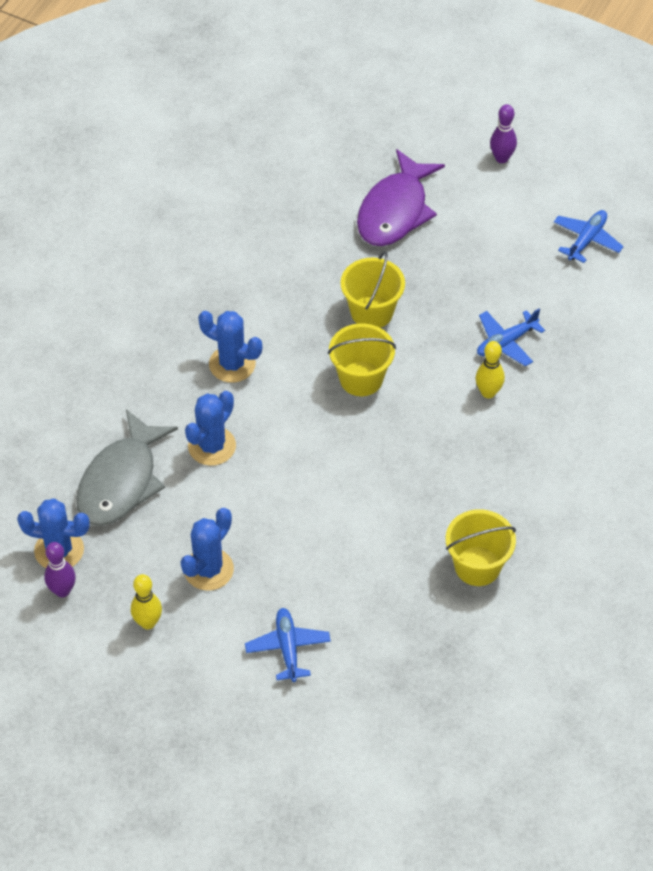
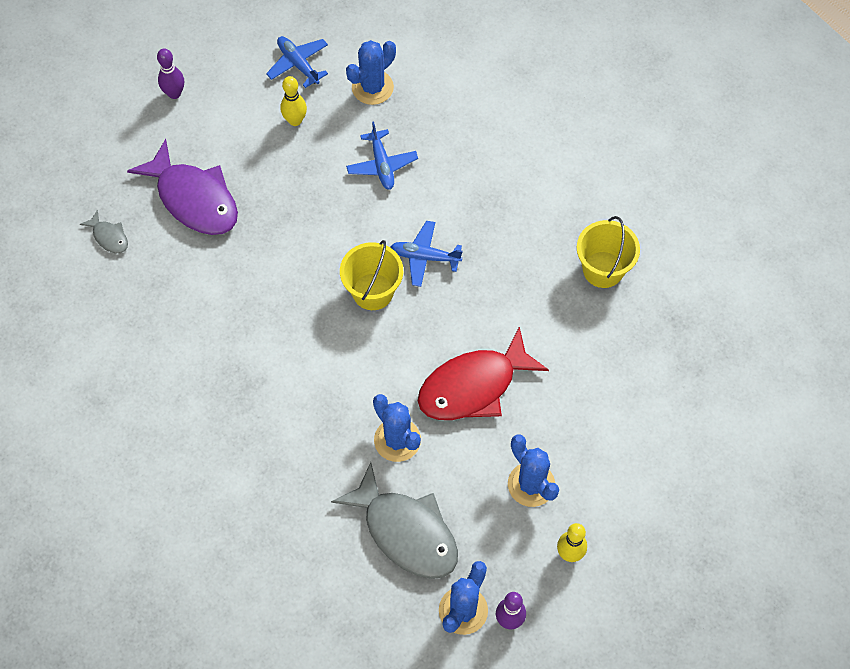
camera: 70 degrees left, 10 degrees up
(232, 364) = (311, 393): blue cactus -> blue cactus (372, 87)
(288, 648) = (634, 444): blue plane -> blue plane (425, 257)
(294, 491) = (473, 386): none -> red fish
(326, 164) = (109, 237): none -> grey fish
(372, 312) = (302, 258): yellow bucket -> none
(488, 392) = (429, 197): yellow bowling pin -> yellow bowling pin (295, 120)

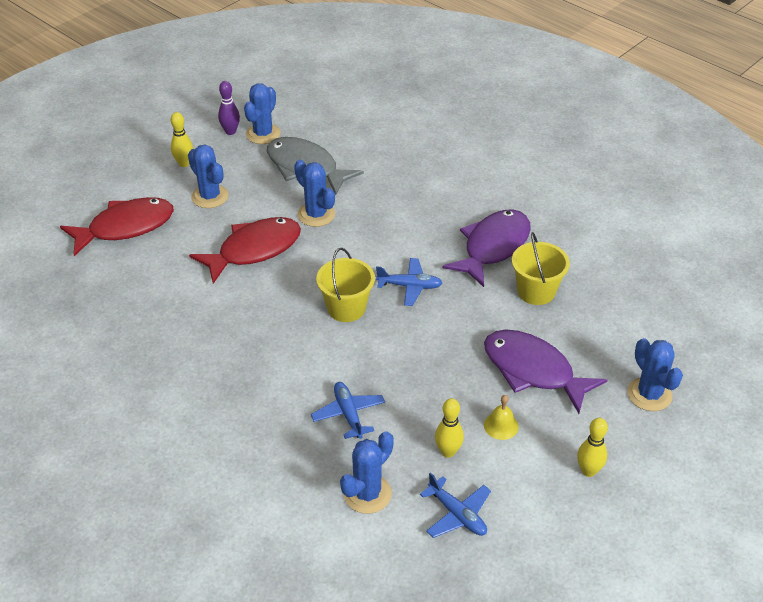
camera: 175 degrees right, 20 degrees down
(90, 164) = (649, 394): none -> blue cactus
(109, 237) = (603, 334): grey fish -> none
(174, 93) = (588, 471): purple bowling pin -> yellow bowling pin
(192, 368) = (493, 247): none -> purple fish
(240, 142) = (501, 425): none -> yellow bell
(425, 257) = (299, 337): blue plane -> blue plane (409, 286)
(603, 269) = (129, 338): yellow bucket -> yellow bucket (536, 291)
(631, 437) = (125, 227): none -> red fish

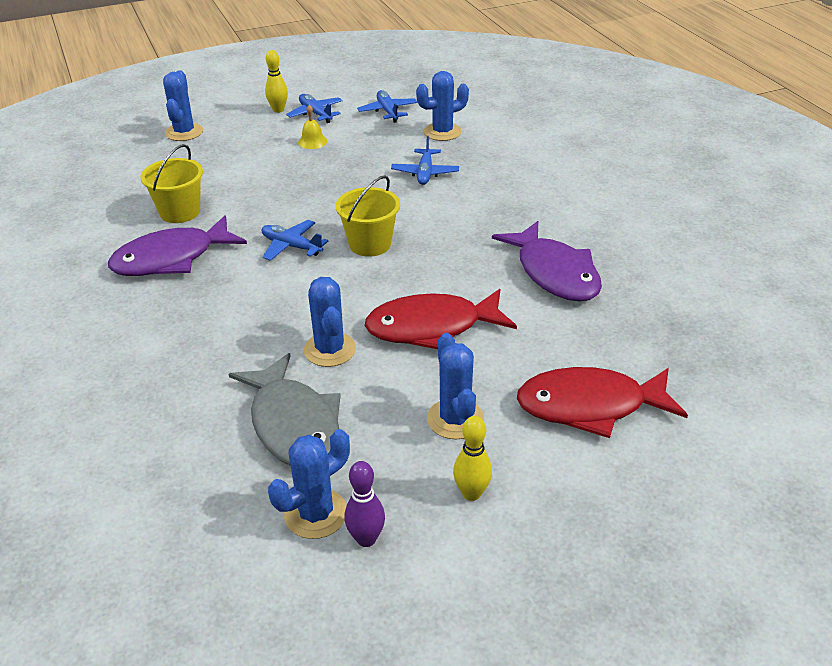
camera: 155 degrees left, 5 degrees down
(448, 451) = (365, 138): yellow bowling pin -> none
(533, 370) = (251, 163): purple fish -> purple fish (554, 273)
(539, 479) = (315, 113): none -> blue plane

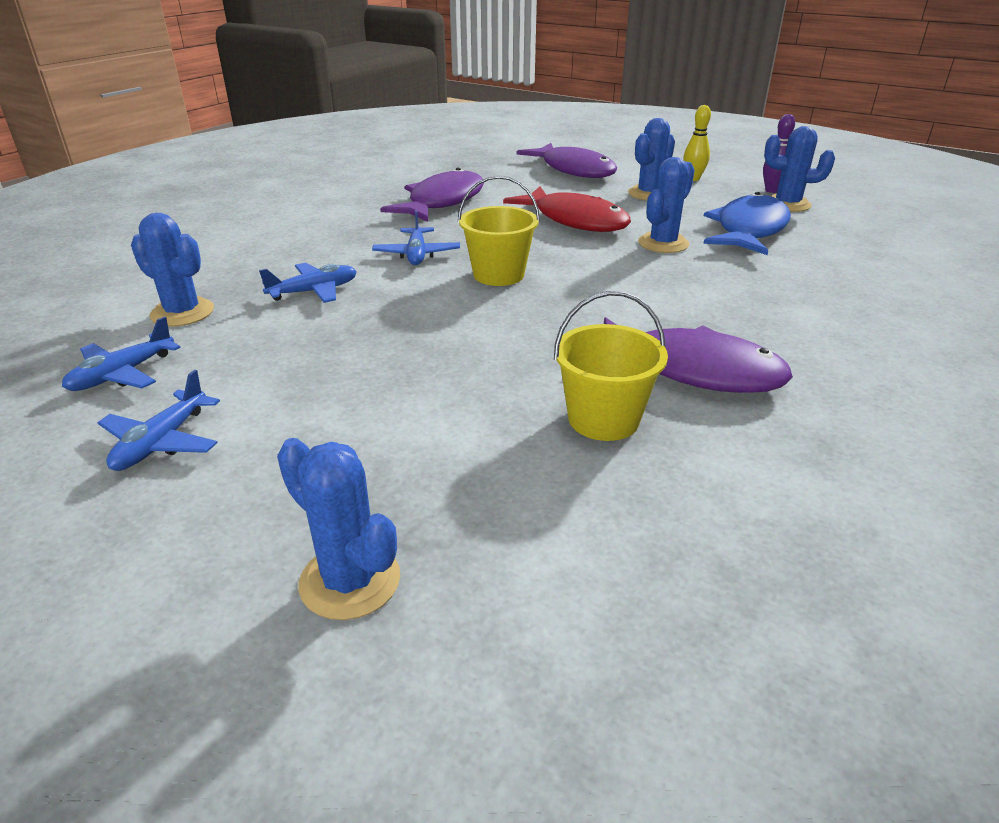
camera: 125 degrees left, 5 degrees down
(184, 132) = (350, 581): blue cactus -> blue cactus turned 75 degrees clockwise
(278, 110) = (162, 496): yellow bowling pin -> none
(291, 246) = (560, 310): blue plane -> blue plane (417, 254)
(293, 425) = (749, 230): grey fish -> blue fish
(312, 141) = (282, 400): yellow bell -> none
(590, 406) = (574, 170): red fish -> purple fish

